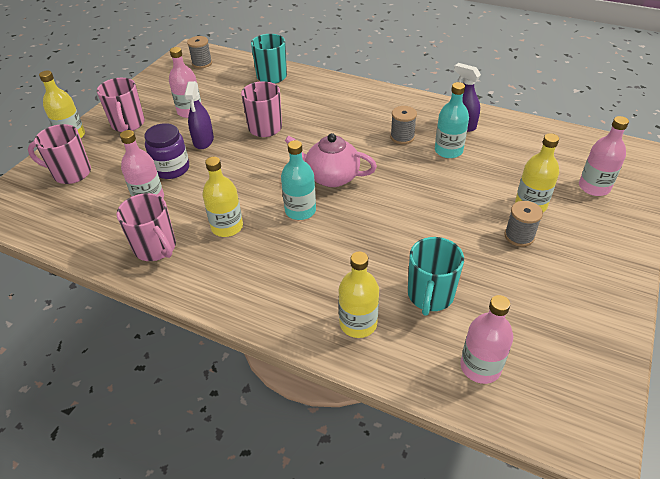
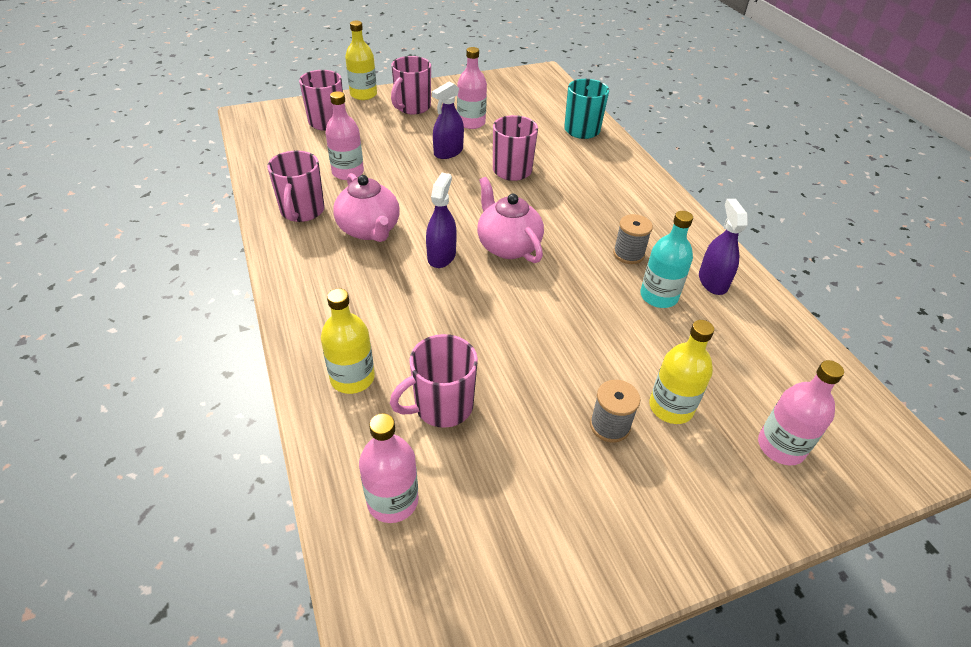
camera: 40 degrees right, 0 degrees up
(171, 168) = (394, 159): purple jar -> none
(202, 63) = (537, 88): grey spool -> none
(227, 227) = (369, 230): yellow bottle -> pink teapot
(300, 210) = (441, 256): turquoise bottle -> purple spray bottle
(430, 296) = (442, 406): turquoise mug -> pink mug

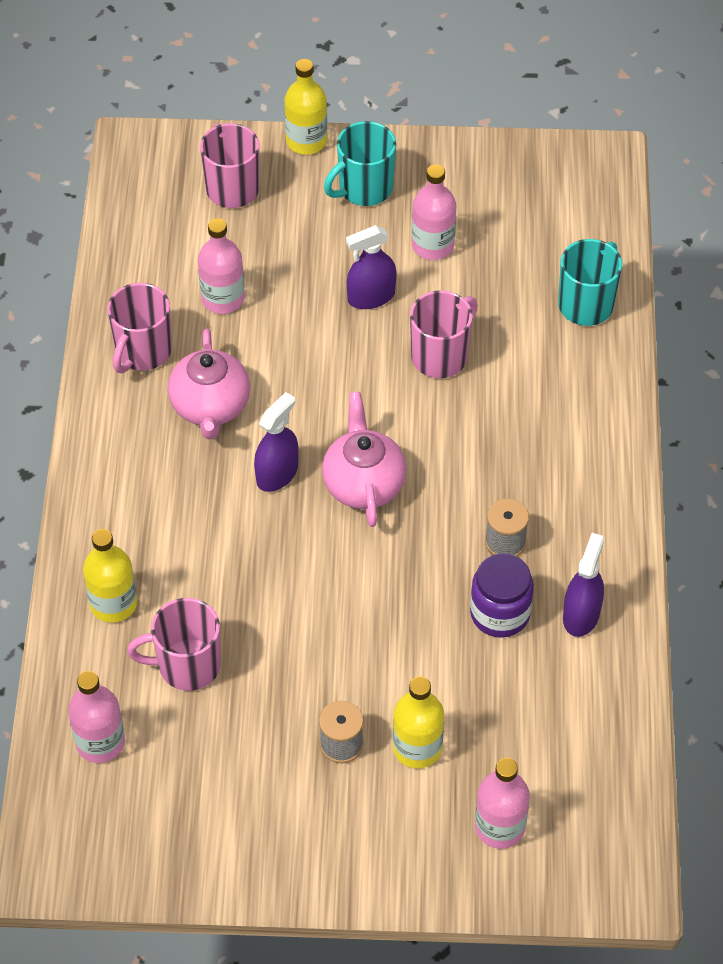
camera: 25 degrees right, 10 degrees up
(412, 107) = (364, 189): pink mug -> turquoise mug
(658, 296) = (500, 613): turquoise bottle -> purple jar

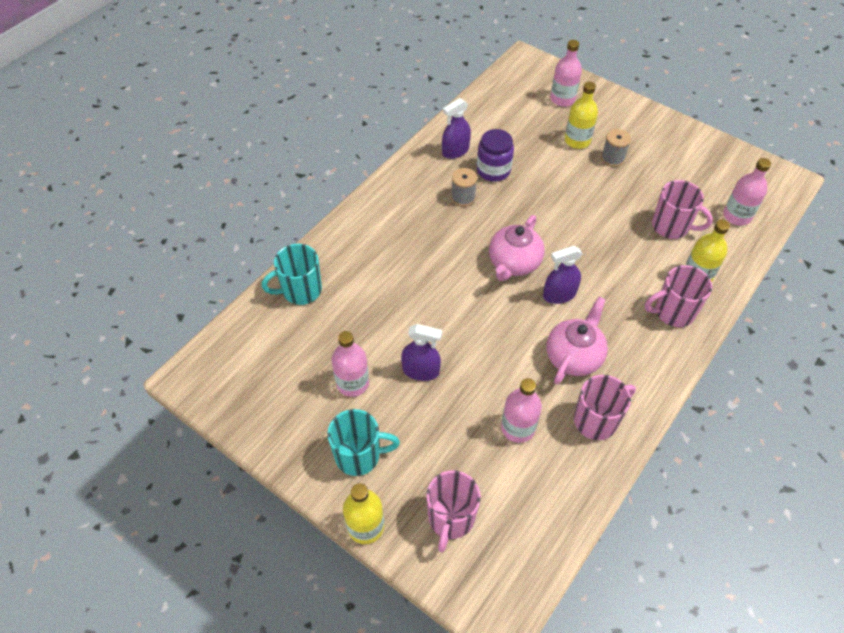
camera: 145 degrees left, 0 degrees up
(441, 356) = (411, 309): pink mug -> pink mug (673, 312)

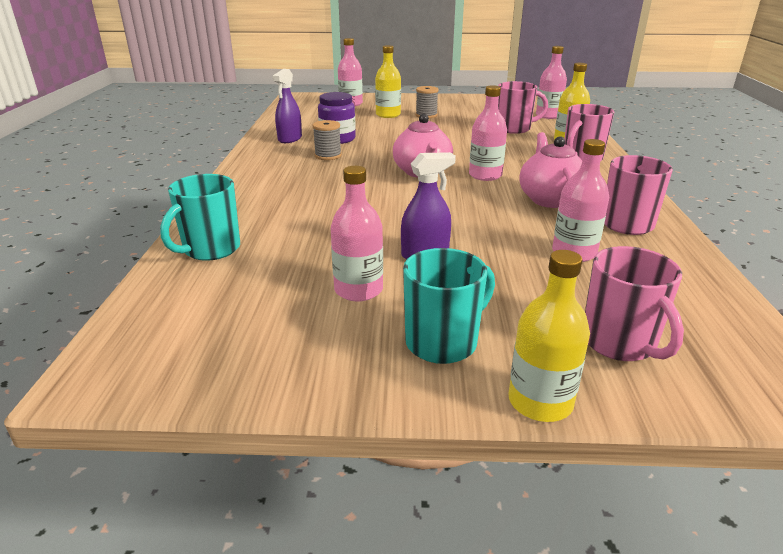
camera: 35 degrees left, 25 degrees down
(559, 295) = (485, 175): purple spray bottle -> pink bottle

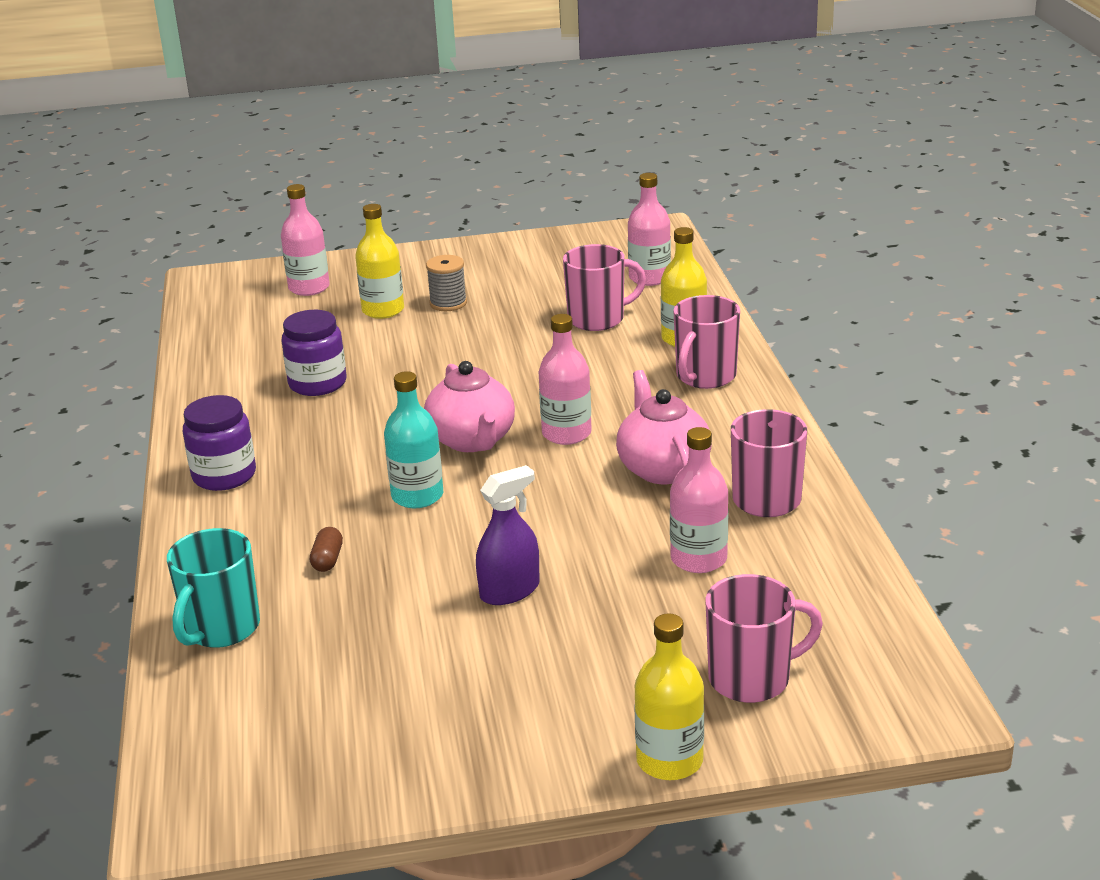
camera: 10 degrees left, 0 degrees up
(261, 172) = (224, 475): none -> purple jar
(290, 139) = (238, 393): purple spray bottle -> none
(303, 220) = (327, 560): none -> brown capsule
(328, 156) = (316, 425): grey spool -> none
(358, 290) = (440, 658): pink bottle -> none
(377, 195) = (417, 496): none -> turquoise bottle
(443, 342) = (557, 710): turquoise mug -> none
(620, 343) = (752, 678): pink mug -> pink mug turned 75 degrees counterclockwise

